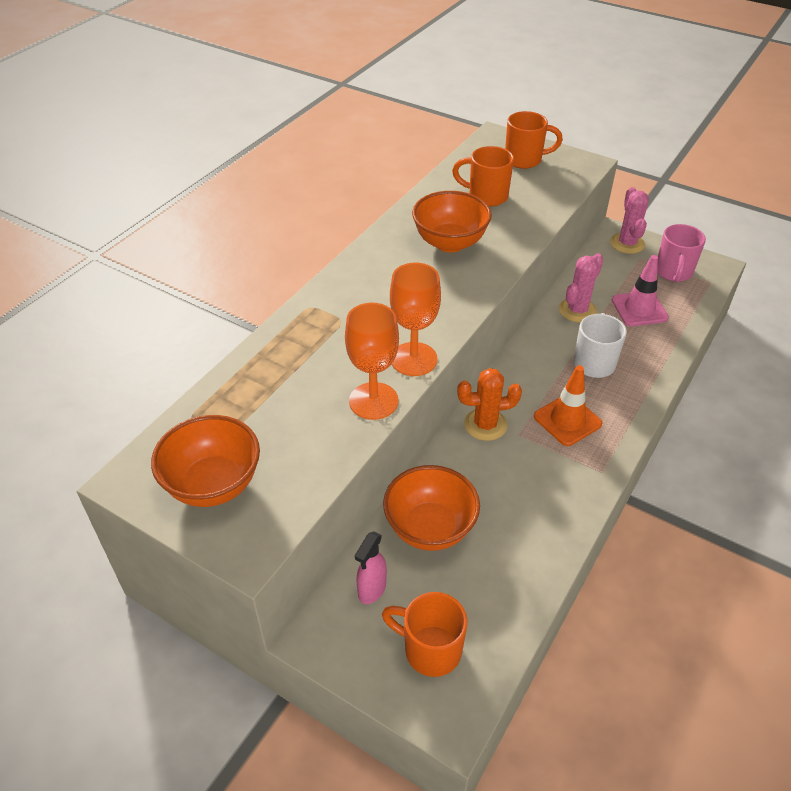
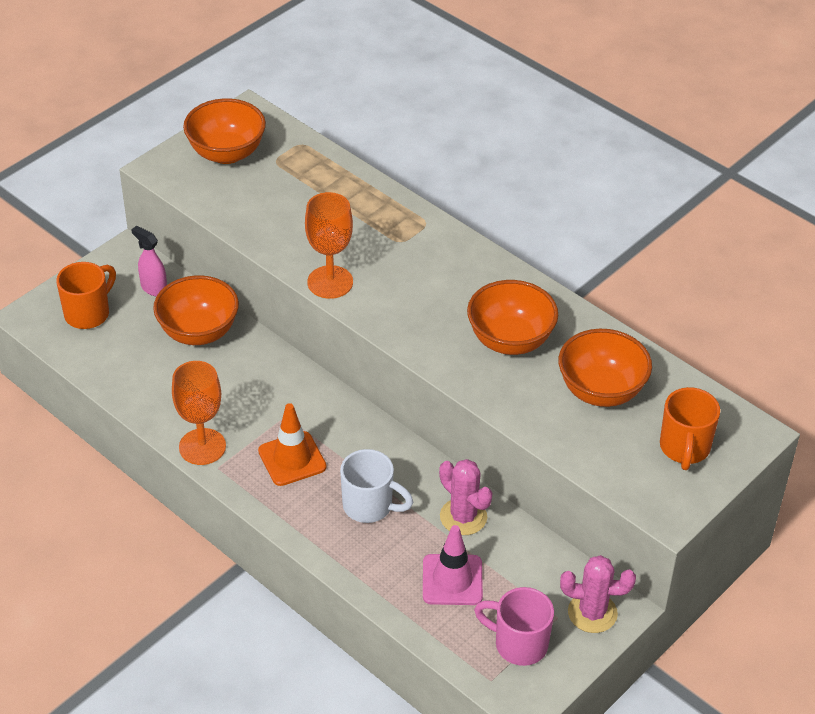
camera: 100 degrees right, 0 degrees up
(373, 401) = (285, 249): orange goblet -> orange goblet (202, 447)
(485, 425) = (306, 393): orange cactus -> none
(486, 196) = (601, 391): orange mug -> orange bowl

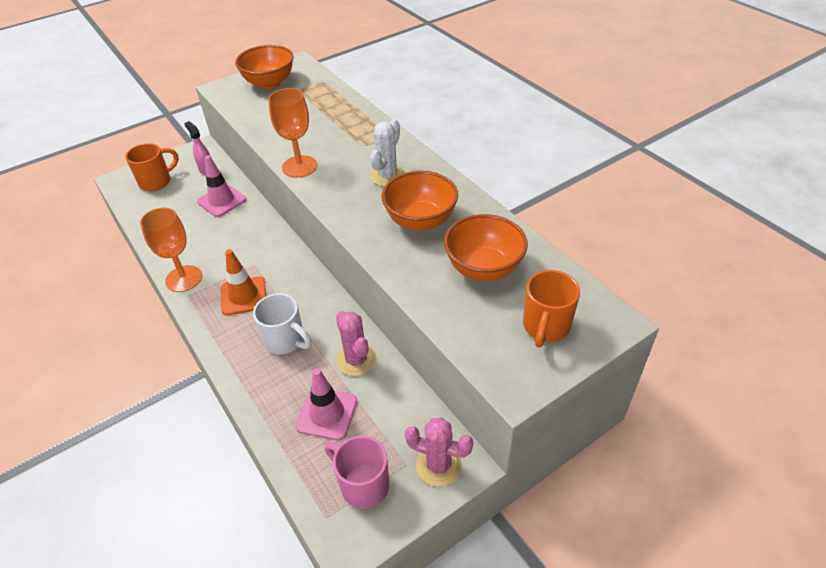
camera: 15 degrees right, 0 degrees up
(199, 332) = (222, 201): orange bowl -> pink traffic cone
(448, 284) = (387, 176): none -> white cactus

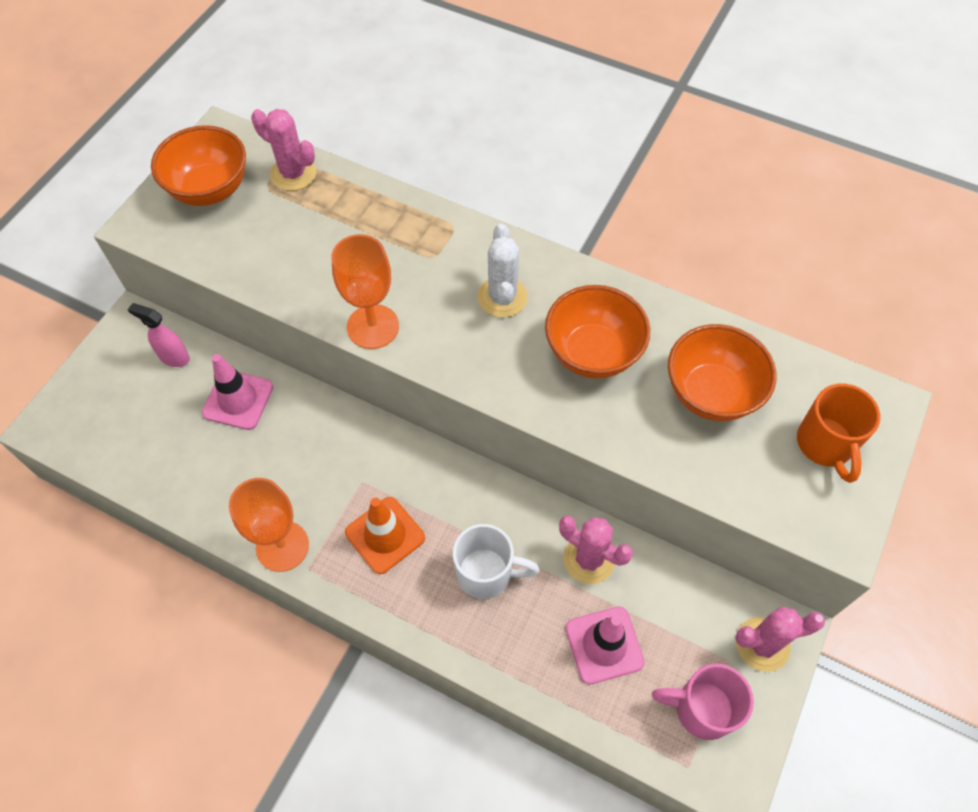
camera: 30 degrees left, 15 degrees up
(156, 182) = (110, 406): orange mug -> none
(319, 88) = (293, 174): none -> pink cactus

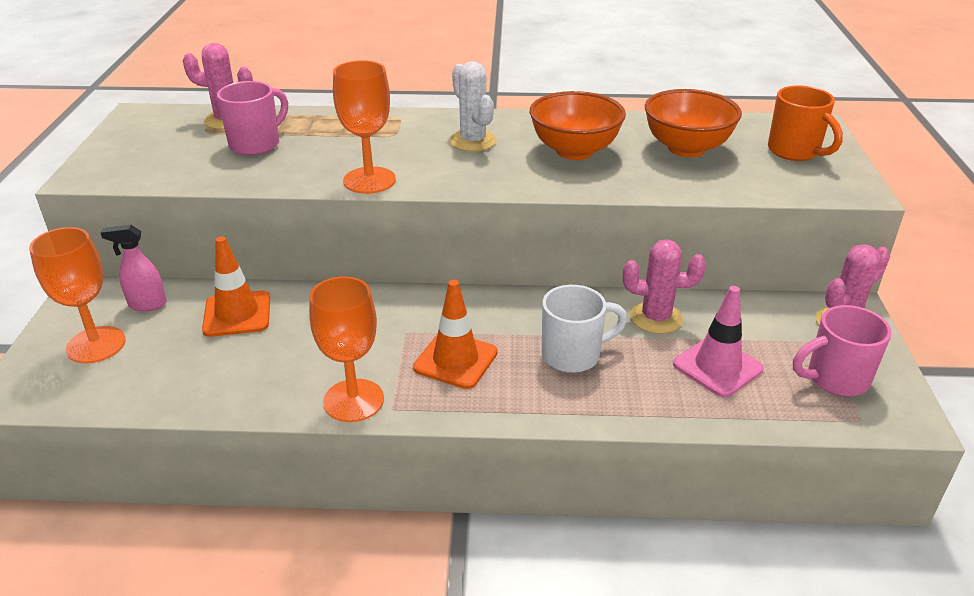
camera: 25 degrees left, 25 degrees down
(119, 393) = (96, 345): none -> orange goblet
(210, 189) = (148, 143): orange bowl -> none
(238, 400) = (237, 314): pink traffic cone -> orange traffic cone
(301, 226) = (256, 144): none -> pink mug

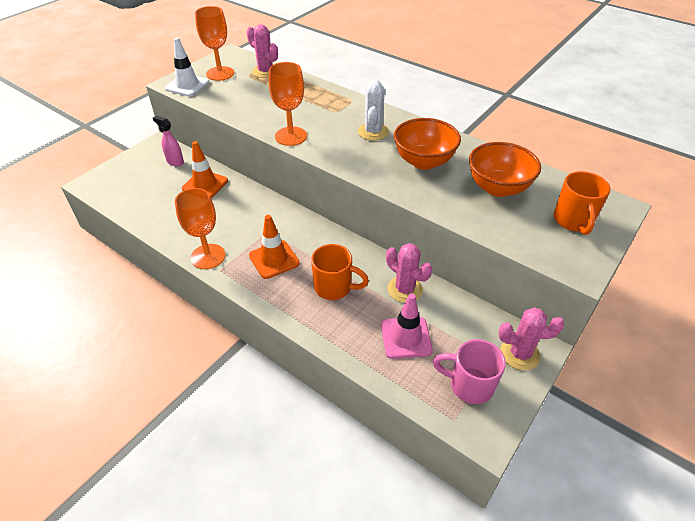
camera: 35 degrees right, 10 degrees up
(96, 345) = (138, 174): orange goblet -> orange goblet (220, 73)
(116, 171) = (187, 85): none -> white traffic cone
(256, 144) = (263, 92): pink mug -> none
(573, 355) = (334, 288): white mug -> orange mug

